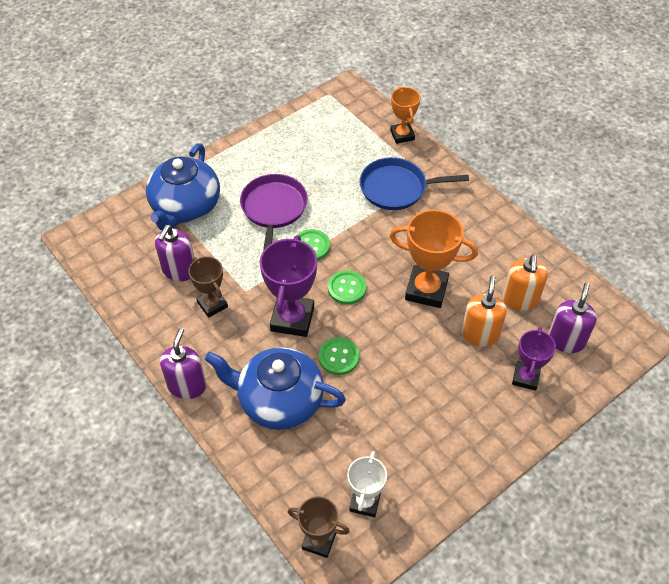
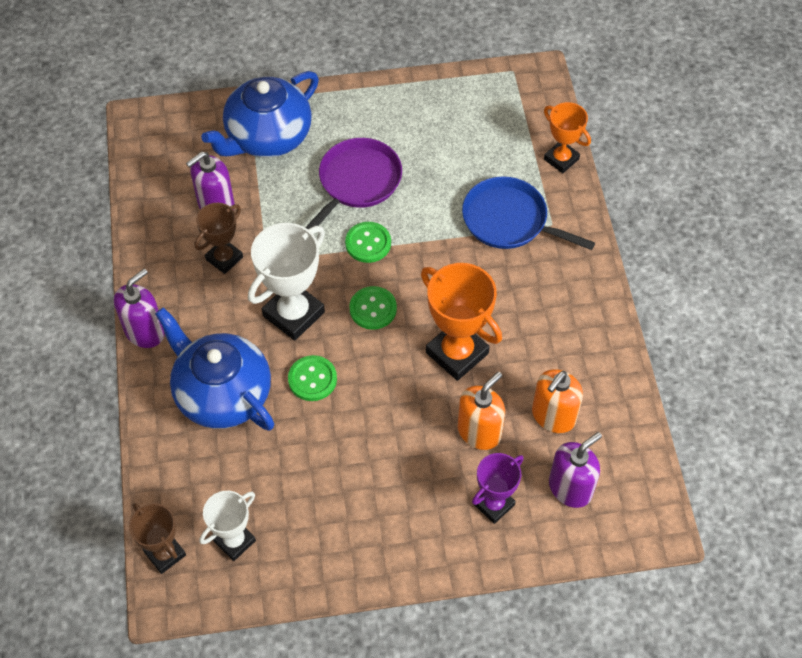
camera: 30 degrees right, 5 degrees up
(212, 304) = (224, 258): brown trophy -> brown trophy turned 45 degrees clockwise
(292, 319) = (293, 314): purple trophy -> white trophy
(402, 135) = (561, 159): orange trophy -> orange trophy turned 60 degrees counterclockwise

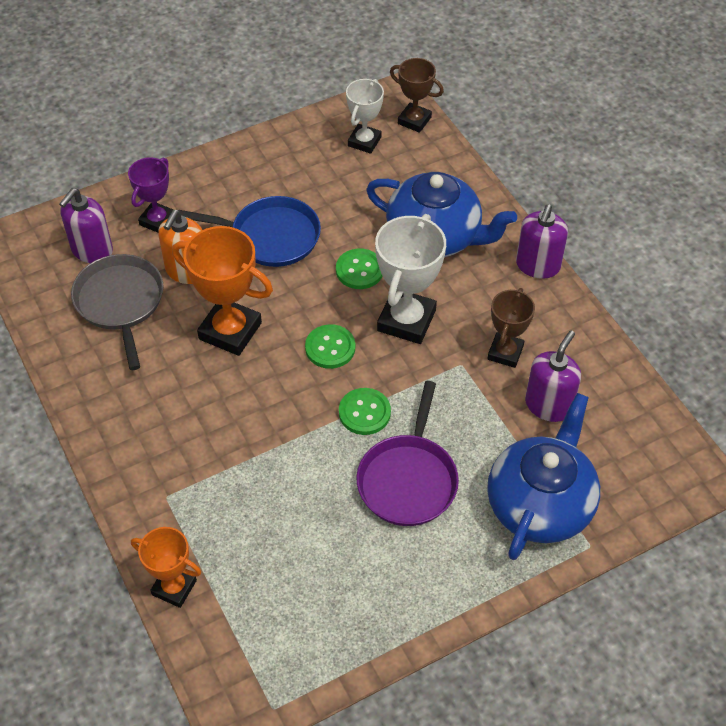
camera: 160 degrees right, 5 degrees down
(509, 220) = (217, 486): blue pan -> blue pan (271, 236)
(553, 416) = (120, 302): orange soap dispenser -> grey pan

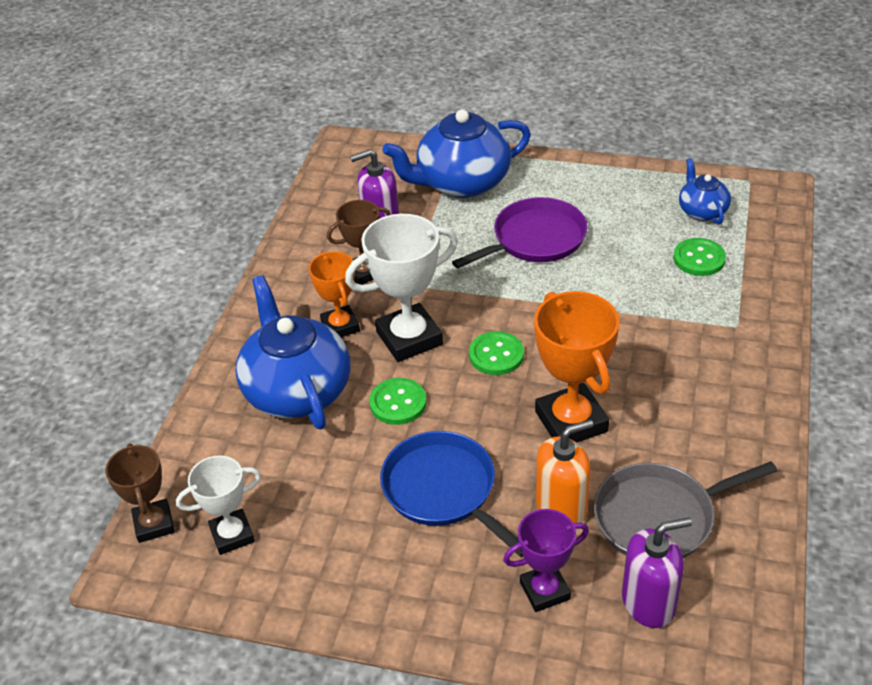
camera: 135 degrees left, 10 degrees down
(120, 302) = (659, 517): grey pan -> grey pan turned 45 degrees clockwise
(174, 587) = (773, 269): orange trophy -> orange trophy (340, 326)
(289, 624) = (702, 211): none -> blue teapot
(364, 412) = (520, 295): green button -> green button (699, 259)
(537, 265) = (252, 315): purple soap dispenser -> none

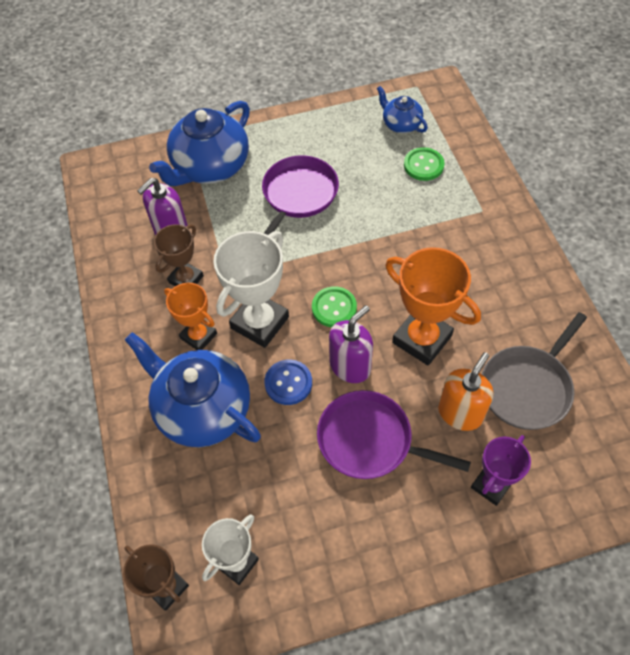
camera: 30 degrees left, 15 degrees up
(398, 403) = (288, 383): green button -> blue button
(443, 490) = (369, 440): blue pan -> purple pan
(649, 602) = (562, 457): purple soap dispenser -> purple soap dispenser (350, 366)

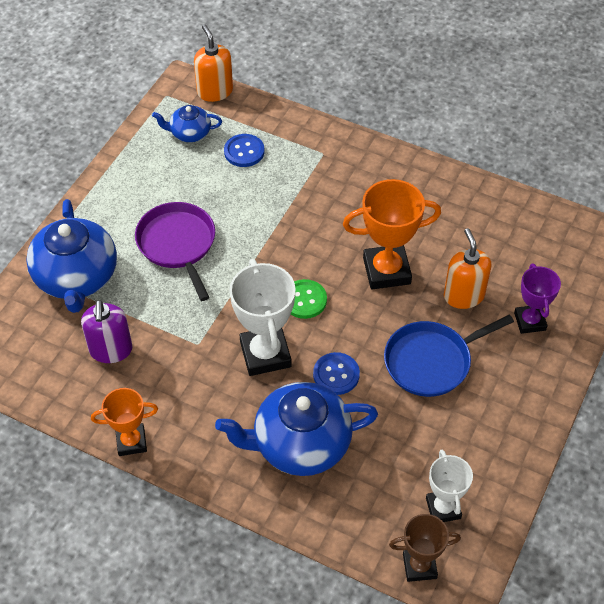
camera: 50 degrees left, 5 degrees down
(186, 279) = (170, 372): brown trophy -> none
(198, 336) = (233, 401): orange trophy -> orange trophy (131, 442)
(350, 366) = (362, 328): purple soap dispenser -> none
(369, 440) = (431, 361): purple pan -> blue pan
(423, 165) = (244, 152): green button -> blue button
(455, 107) = (215, 91): none -> orange soap dispenser
(527, 387) = (483, 245): grey pan -> none

